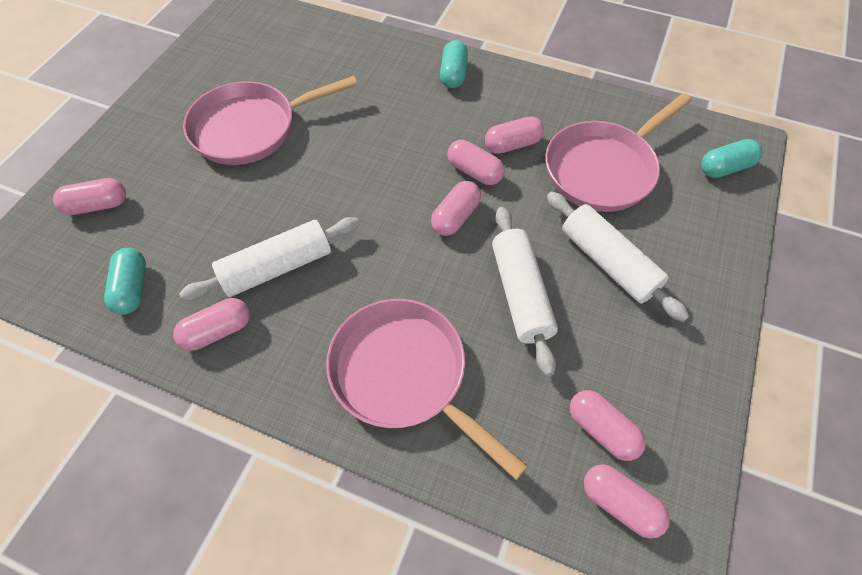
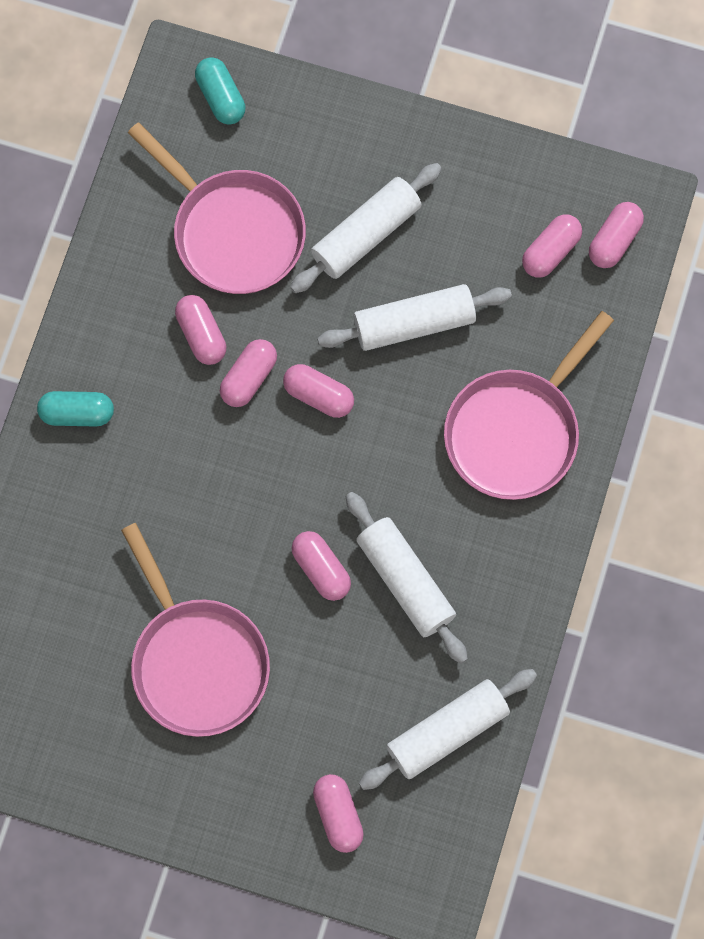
camera: 95 degrees left, 15 degrees up
(132, 288) = (447, 732): turquoise capsule -> white rolling pin
(217, 331) = (489, 625): pink capsule -> pink capsule (321, 569)

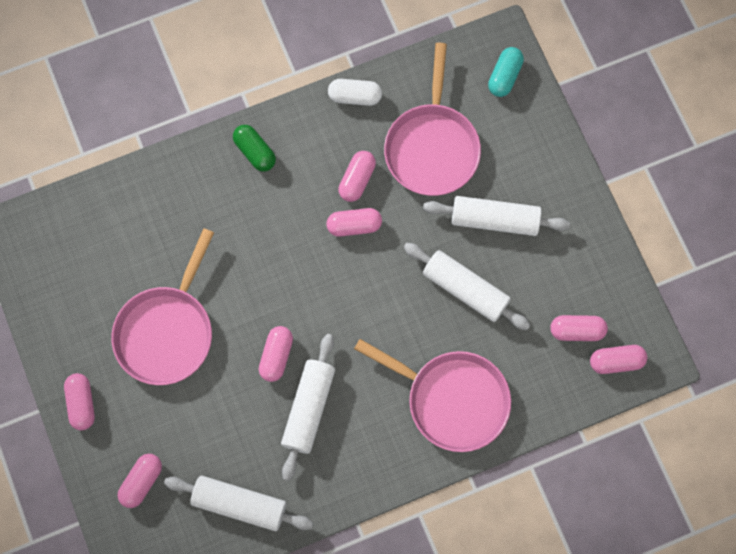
camera: 50 degrees right, 0 degrees up
(77, 413) = (255, 152): turquoise capsule -> green capsule
(107, 262) = (355, 96): none -> white capsule
(319, 395) = (377, 272): pink capsule -> pink capsule (82, 404)
(517, 431) = (451, 399): pink pan -> pink pan turned 150 degrees counterclockwise

